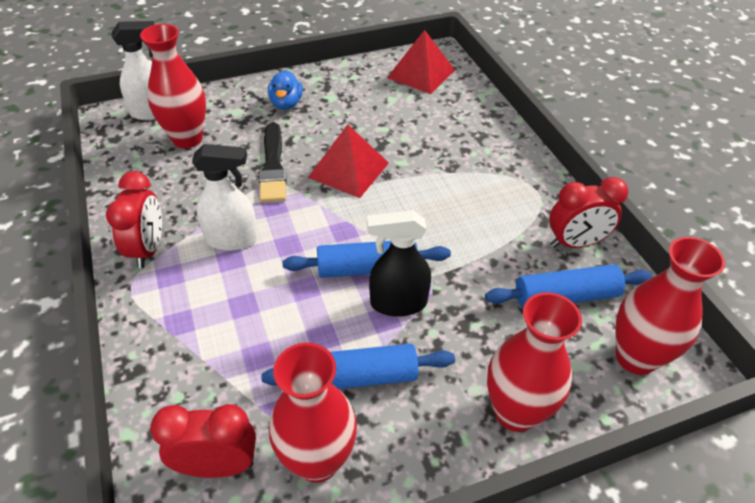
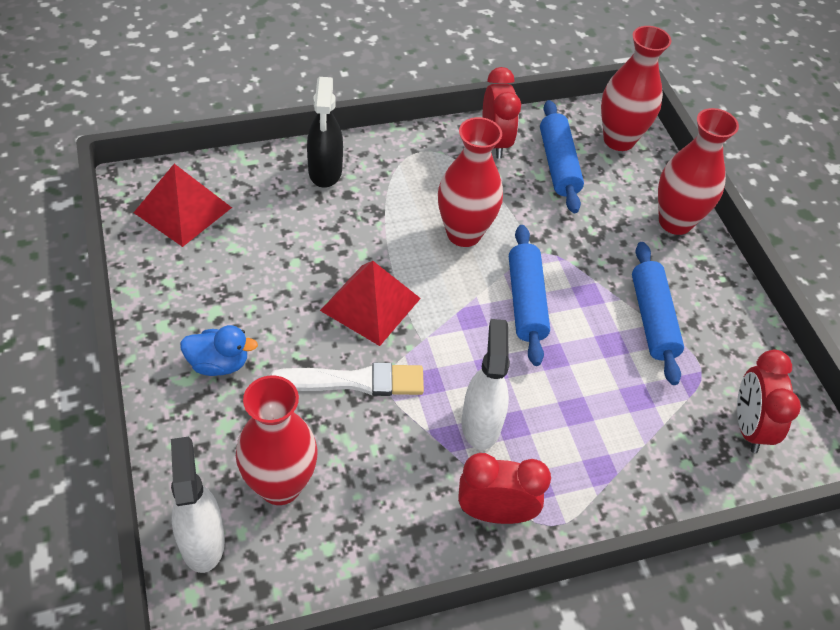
camera: 90 degrees left, 5 degrees up
(273, 166) = (354, 381): black brush -> white brush
(317, 460) = (733, 354): red vase -> red vase (464, 234)
(398, 303) = (569, 282): black spray bottle -> black spray bottle (325, 171)

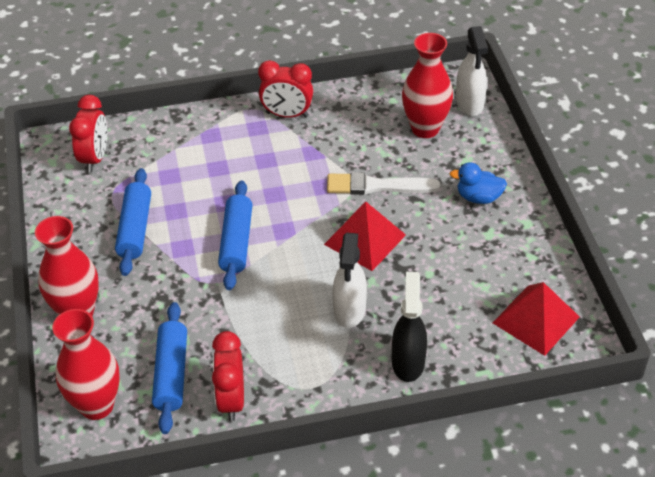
camera: 170 degrees left, 5 degrees down
(464, 234) = (279, 299): red vase -> none
(481, 423) = (288, 161): white spray bottle -> white spray bottle (349, 310)

